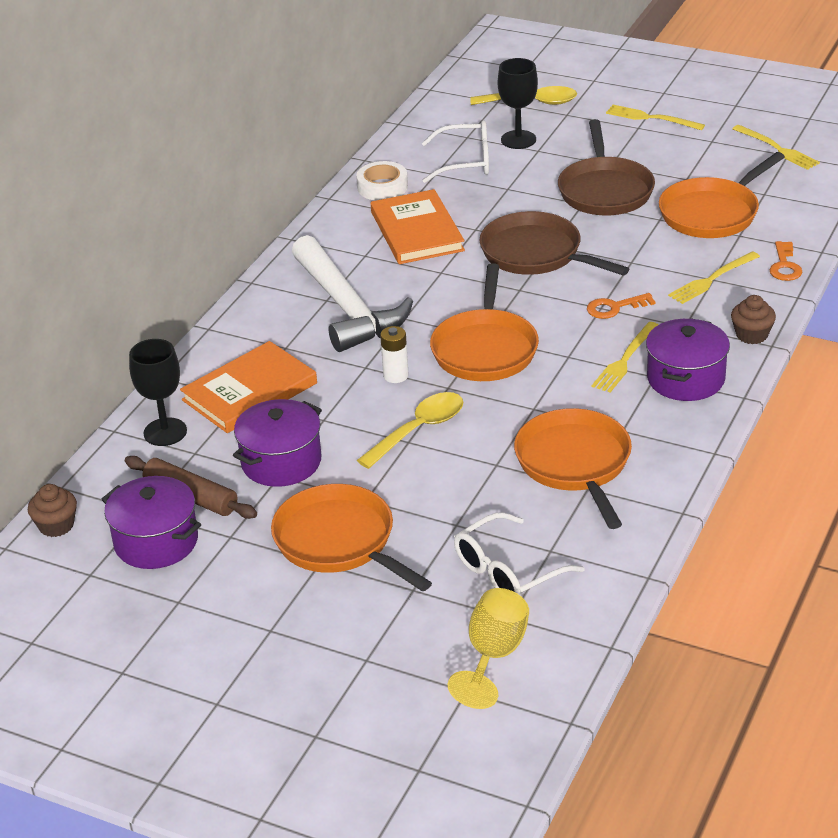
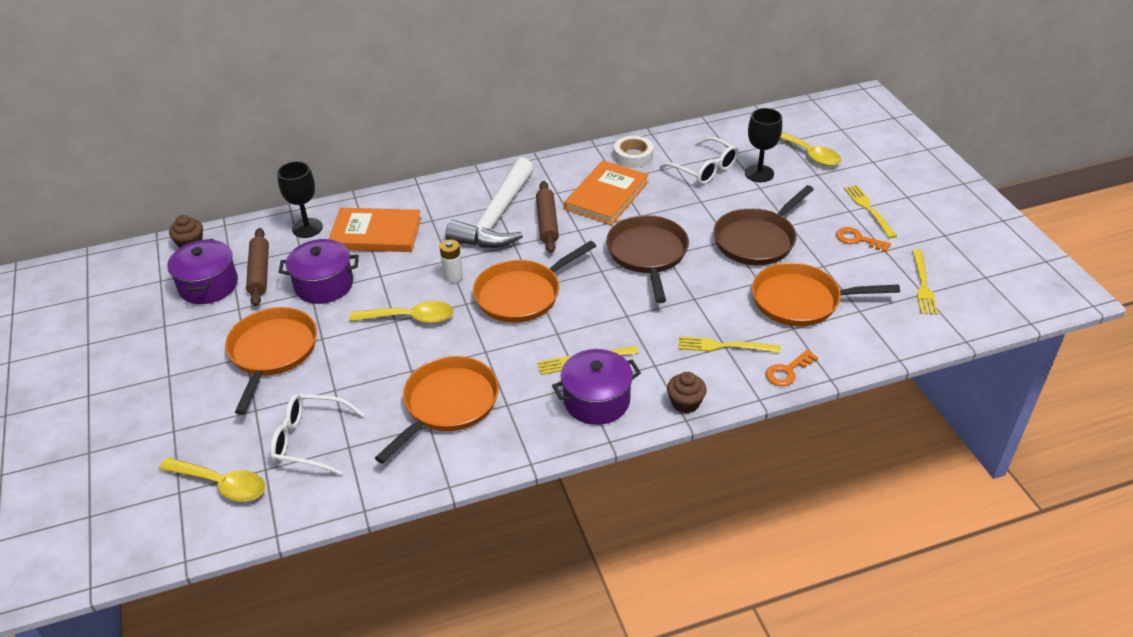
camera: 45 degrees right, 5 degrees up
(402, 283) = (547, 222): none -> brown rolling pin
(494, 655) = (222, 484): yellow goblet -> yellow spoon
(614, 308) = (634, 321): orange key -> orange key (857, 239)

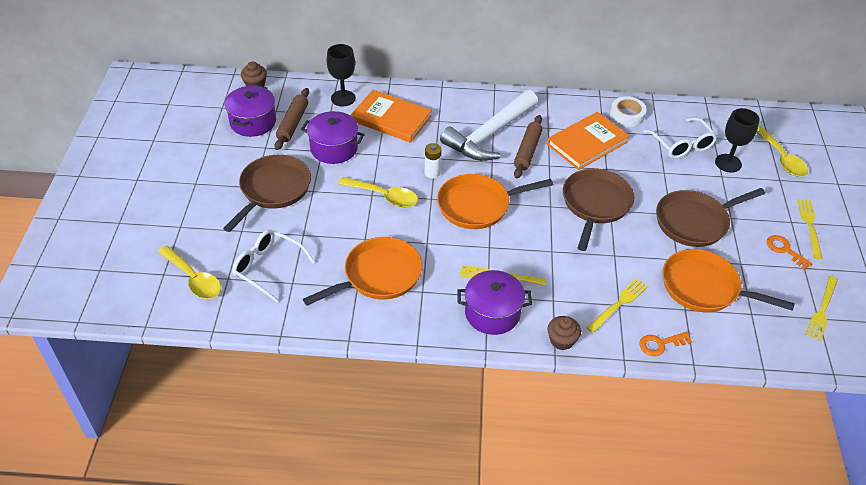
camera: 20 degrees right, 5 degrees up
(272, 352) = (273, 190): orange pan -> brown pan
(724, 346) = (618, 304): yellow fork -> yellow fork turned 105 degrees clockwise

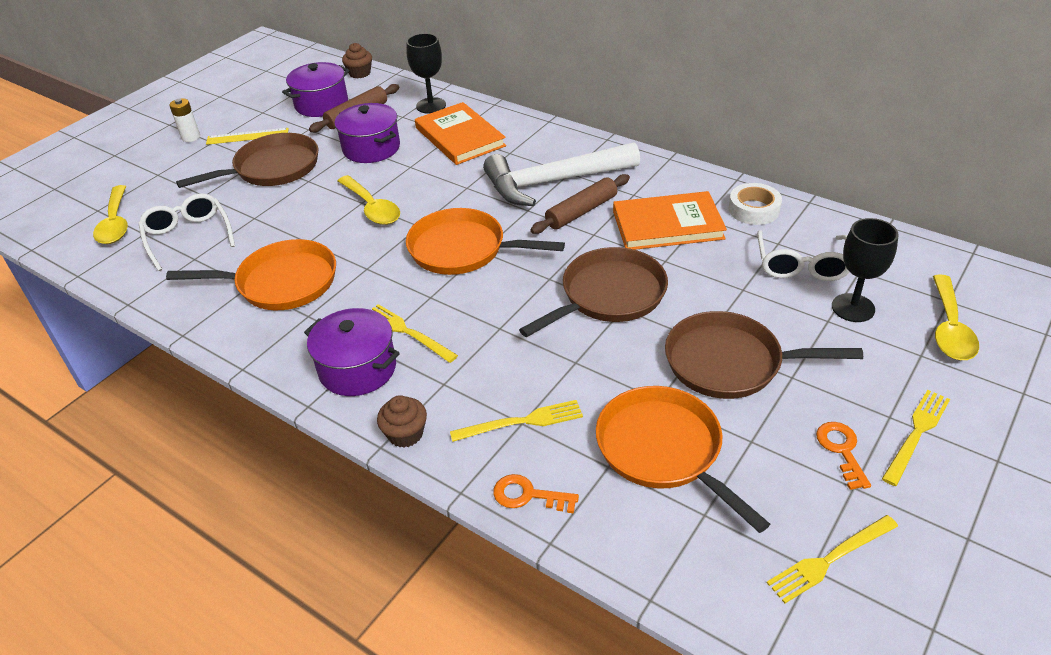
camera: 35 degrees right, 5 degrees down
(221, 169) = (247, 136): none -> yellow ruler
(432, 173) = (447, 201): white battery -> white battery (191, 137)

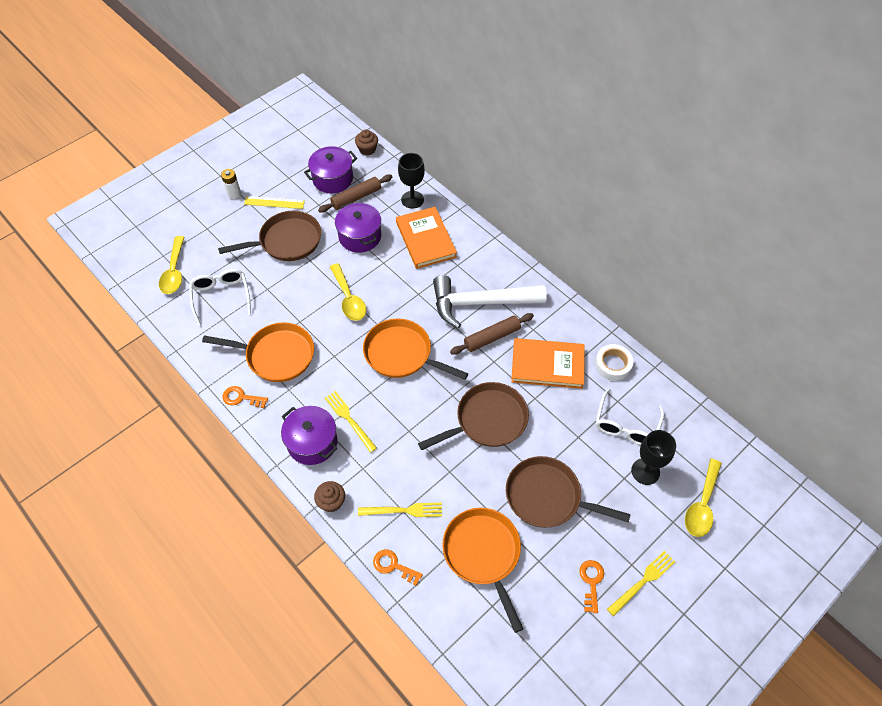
camera: 10 degrees right, 15 degrees up
(237, 338) = (241, 398): none -> orange key
(830, 559) = (554, 655): yellow fork -> none

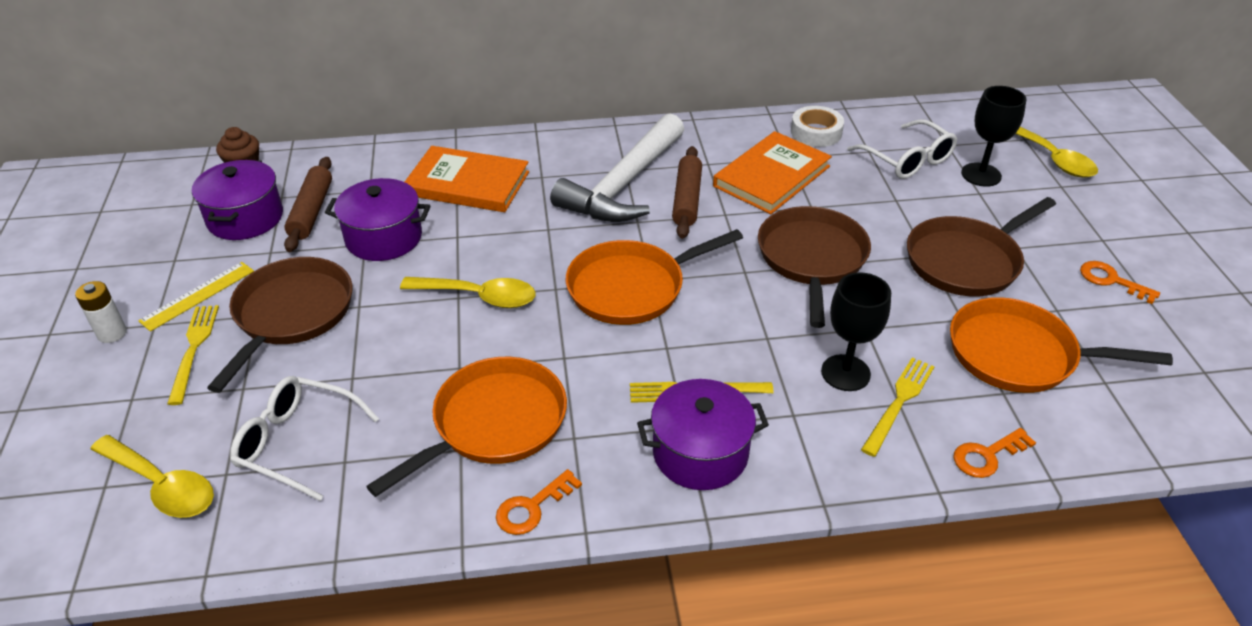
camera: 55 degrees left, 15 degrees down
(331, 502) = (827, 478): brown cupcake -> none
(412, 199) = (387, 165): black goblet -> black goblet (845, 373)
(642, 582) = (1131, 242): yellow fork -> yellow fork (194, 349)

